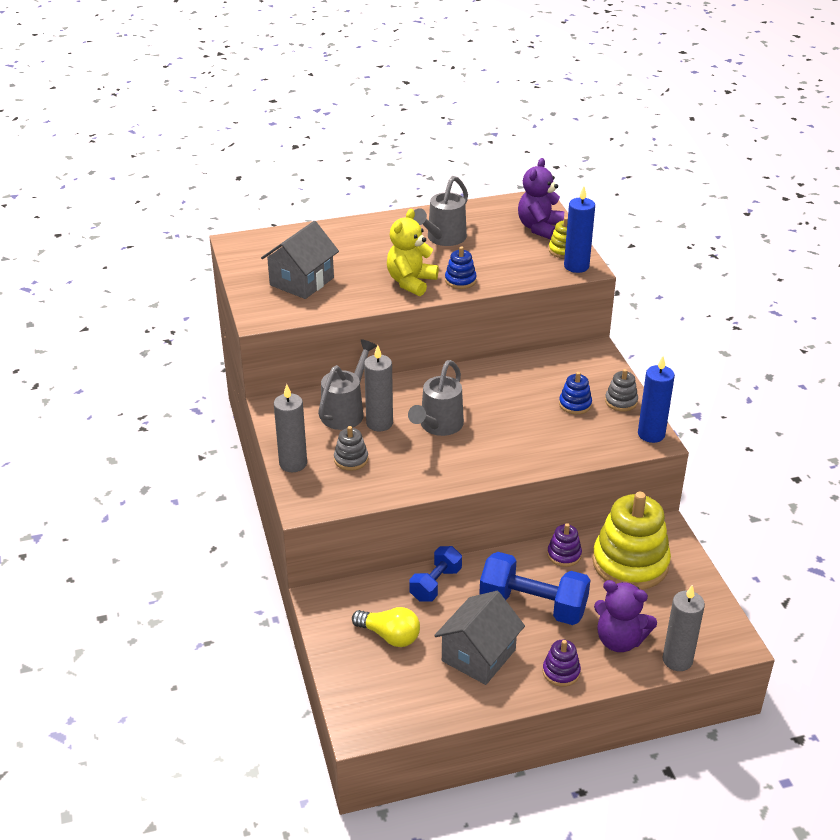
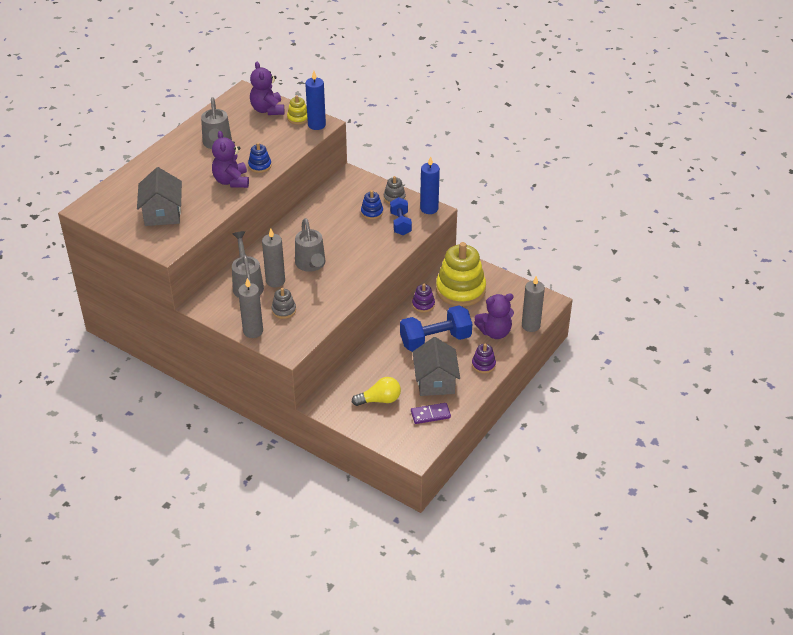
camera: 40 degrees left, 5 degrees up
(411, 282) = (231, 181): yellow teddy bear -> purple teddy bear
(429, 692) = (430, 414): none -> purple domino
(435, 584) = (374, 359): blue dumbbell -> blue dumbbell (400, 224)

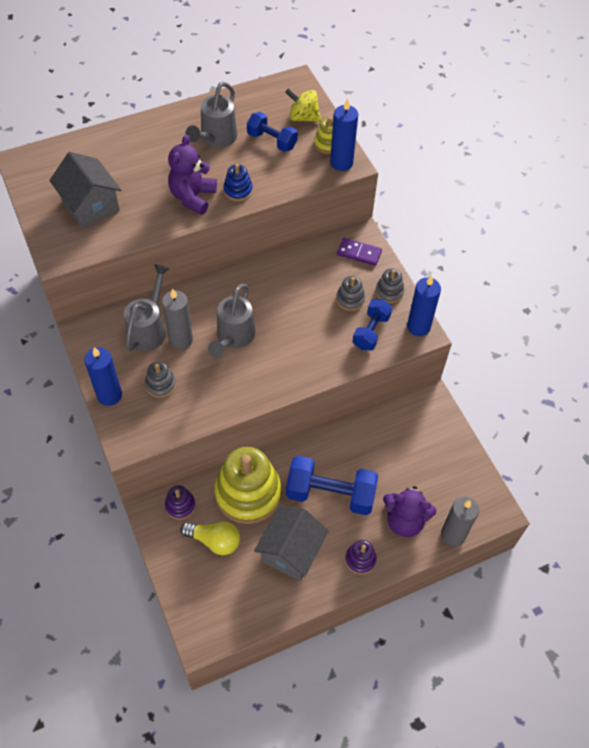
camera: 30 degrees right, 15 degrees up
(162, 213) = (90, 205): grey house -> grey house turned 60 degrees counterclockwise
(253, 331) = (109, 395): grey candle -> blue candle
(258, 130) = (272, 141): none -> blue dumbbell
(267, 110) = (303, 117): purple teddy bear -> yellow spinning top
(372, 212) = (350, 299): blue stacking toy -> grey stacking toy
(423, 304) = (351, 437): purple stacking toy -> purple stacking toy (180, 505)
(430, 414) = (254, 594): purple domino -> purple domino (359, 253)
(460, 290) = (406, 439): yellow stacking toy -> yellow stacking toy (248, 493)

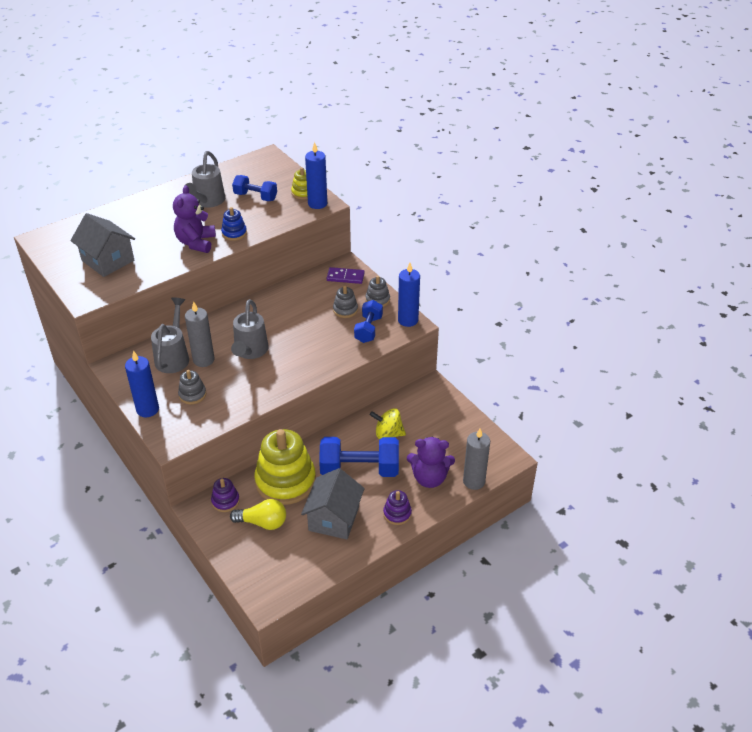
camera: 10 degrees left, 15 degrees down
(303, 117) = (278, 178): yellow spinning top -> yellow spinning top (388, 433)

